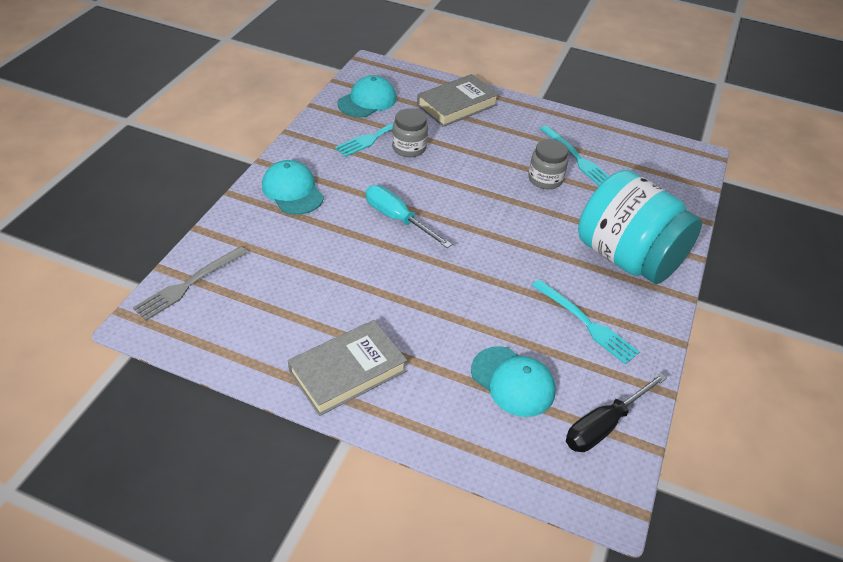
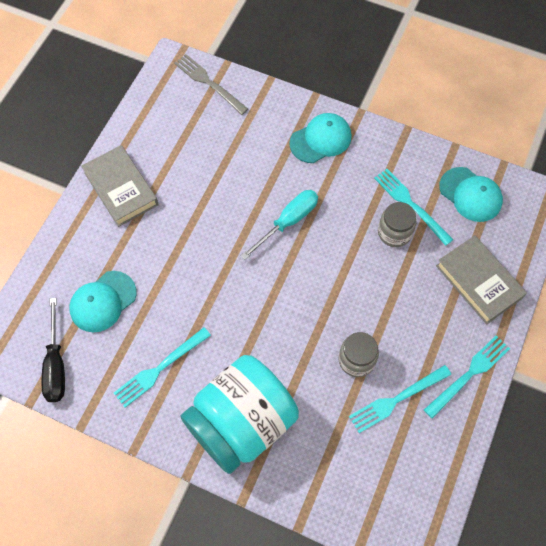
camera: 95 degrees right, 20 degrees up
(544, 118) = (469, 374): none -> turquoise fork
(604, 425) = (56, 364): black screwdriver -> black screwdriver turned 150 degrees counterclockwise

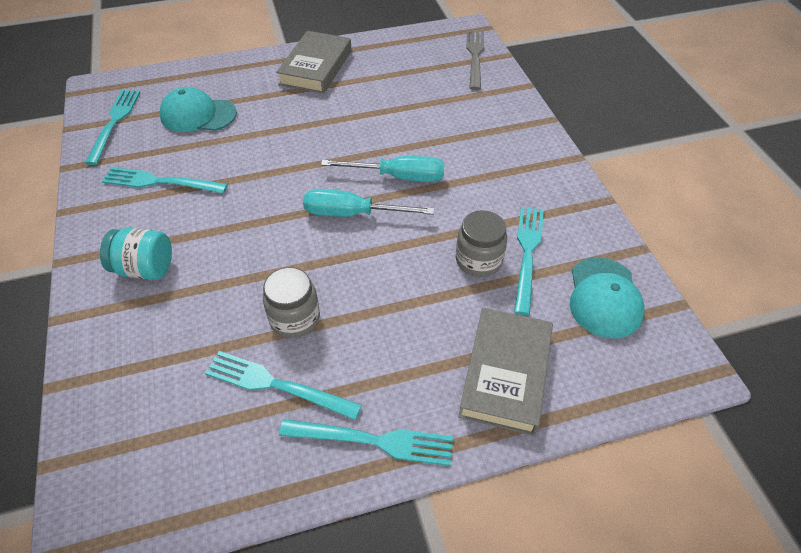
camera: 50 degrees right, 15 degrees down
(56, 364) = (114, 123): black screwdriver -> turquoise fork
(241, 422) = (145, 269): turquoise jar -> turquoise jar, size x0.47
(298, 271) = (352, 214): none -> turquoise screwdriver
(321, 140) = (512, 148): turquoise cap -> none

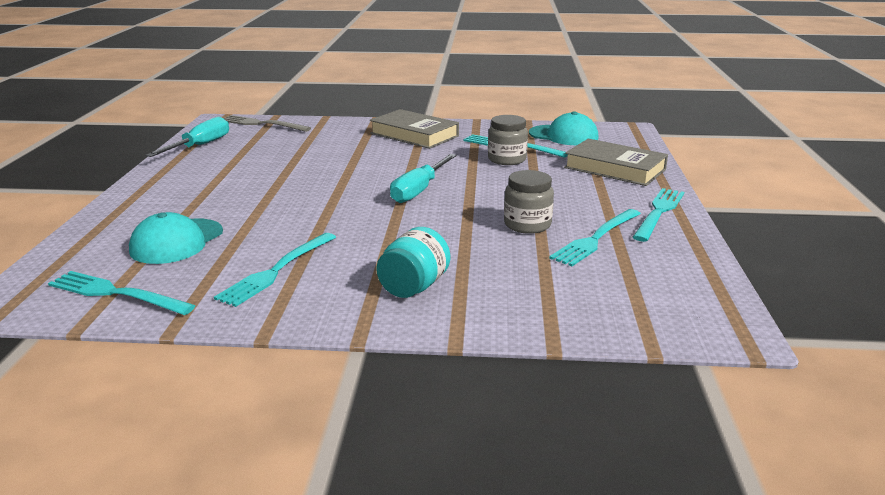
camera: 70 degrees left, 25 degrees down
(316, 67) = (180, 179): grey book -> grey book (414, 135)
(398, 177) = (389, 169): turquoise screwdriver -> turquoise screwdriver (199, 146)

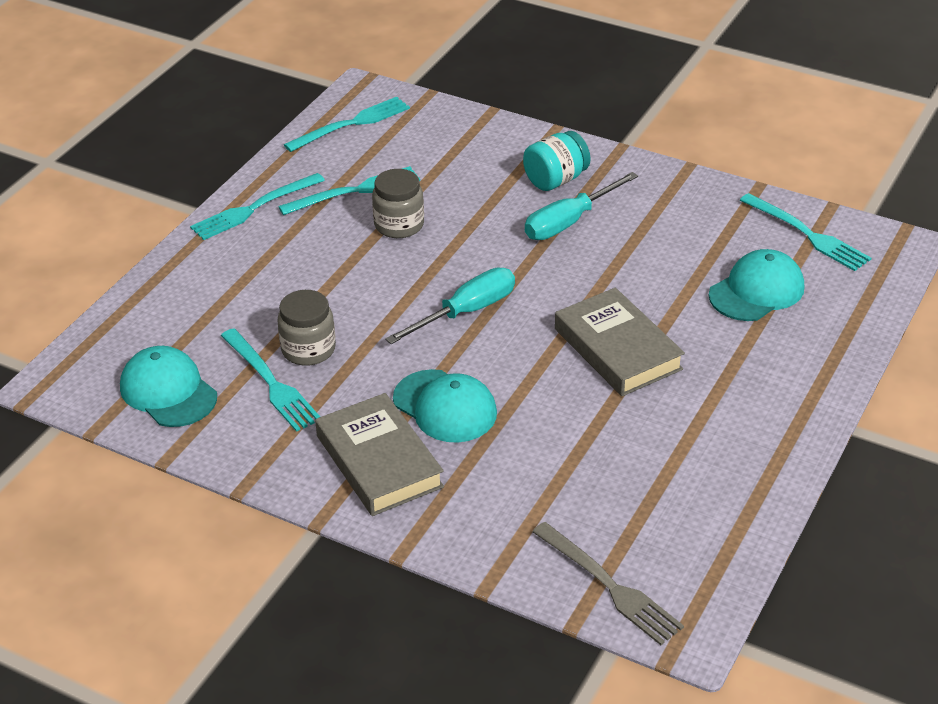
camera: 155 degrees left, 15 degrees up
(199, 146) = (726, 523): turquoise screwdriver -> turquoise screwdriver (569, 222)
(276, 271) = (665, 226): turquoise fork -> turquoise fork (352, 124)
(394, 154) = (445, 406): none -> turquoise cap
(614, 169) = (202, 292): grey book -> grey book (618, 349)

